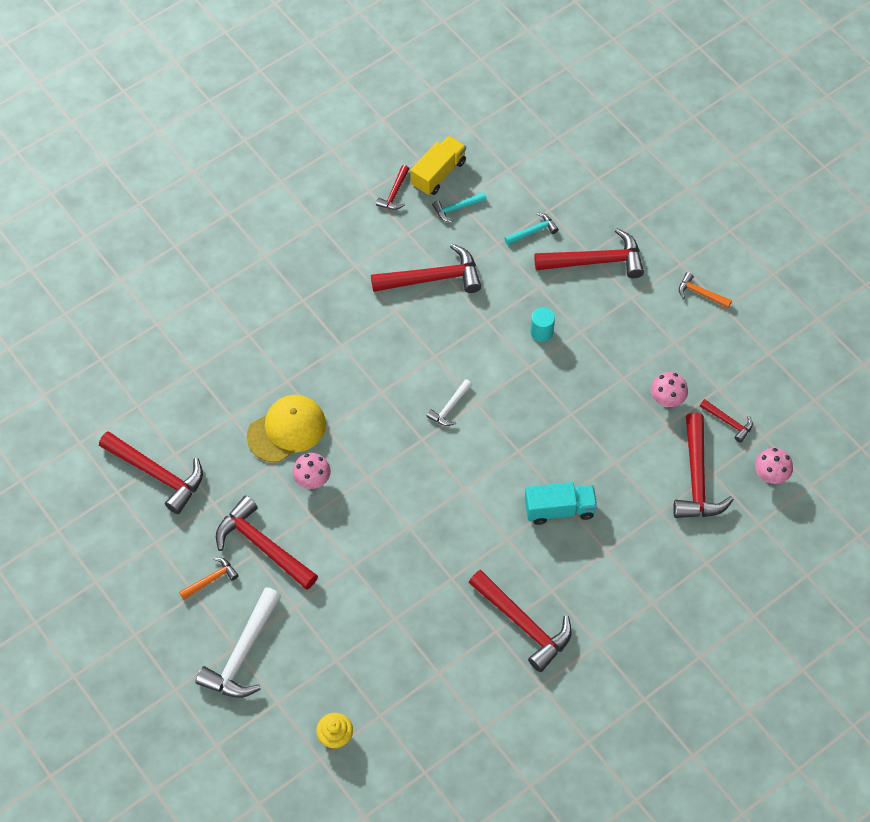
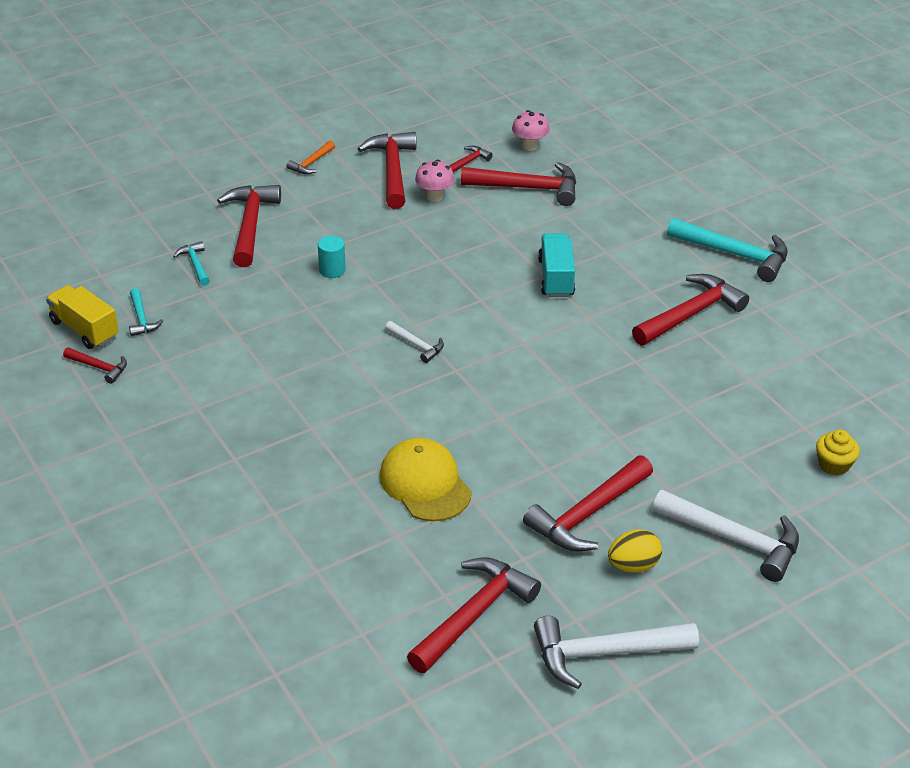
camera: 85 degrees left, 20 degrees down
(125, 562) = (605, 653): none -> white hammer
(211, 579) = (633, 565): orange hammer -> yellow egg
(312, 480) = (500, 464): pink mushroom -> none
(432, 278) = (235, 345): red hammer -> red hammer (392, 170)
(621, 665) = (734, 254): none -> turquoise hammer

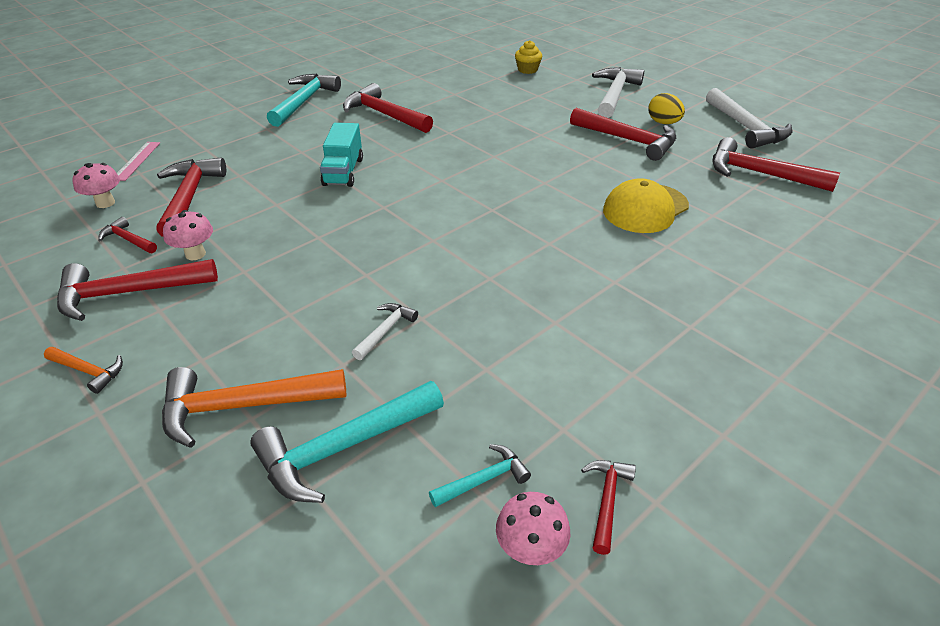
camera: 100 degrees left, 0 degrees up
(84, 329) = (530, 550): yellow truck -> pink mushroom
(195, 264) = (344, 447): turquoise hammer -> turquoise hammer, size x1.97
(250, 225) = (244, 406): red hammer -> orange hammer
(332, 270) = (345, 310): turquoise cylinder -> none
(416, 345) = (464, 234): white hammer -> white hammer (385, 331)
(556, 278) = (343, 172): turquoise truck -> turquoise truck turned 75 degrees counterclockwise
(606, 154) = (136, 161): none -> pink ruler

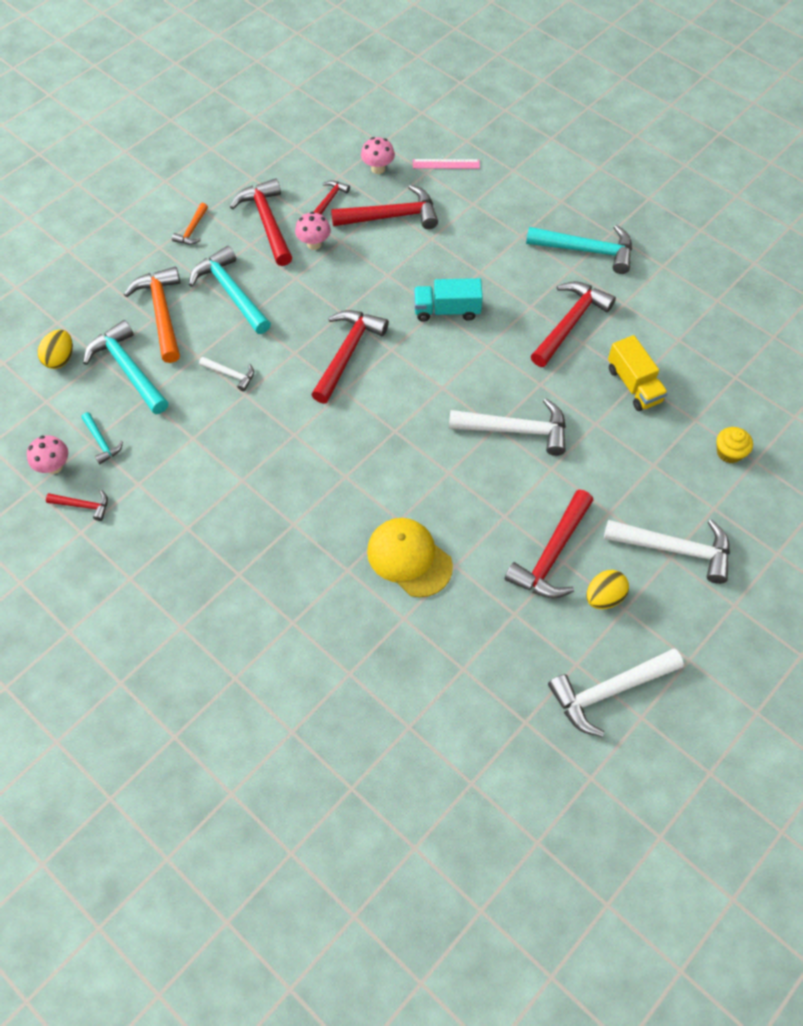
camera: 85 degrees right, 20 degrees up
(239, 329) = (231, 292): none -> turquoise hammer
(288, 555) = (60, 358): none -> yellow egg
(458, 95) = (634, 385): none -> yellow truck
(498, 146) = (515, 430): none -> white hammer
(760, 174) = (493, 682): red hammer -> red hammer (347, 353)

